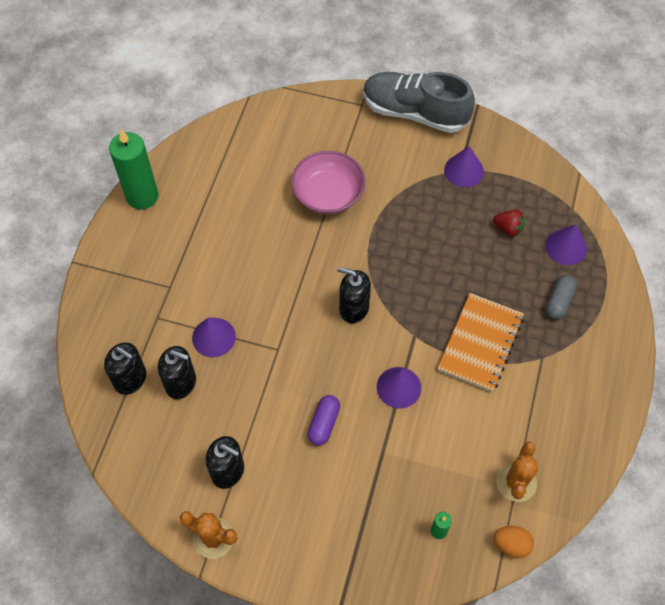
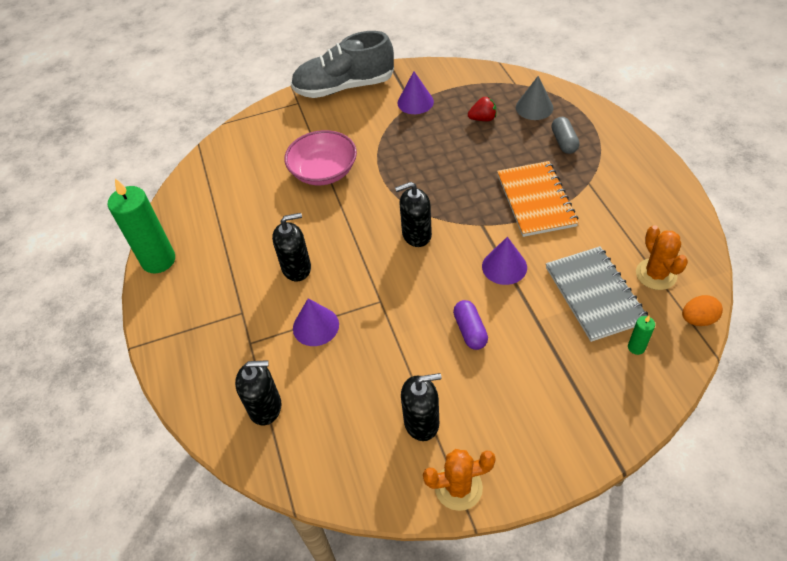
camera: 30 degrees left, 10 degrees down
(181, 383) = (316, 380): black soap dispenser -> black soap dispenser (296, 268)
(448, 463) = (594, 295): none -> grey notebook
(566, 247) = (534, 107): purple cone -> grey cone

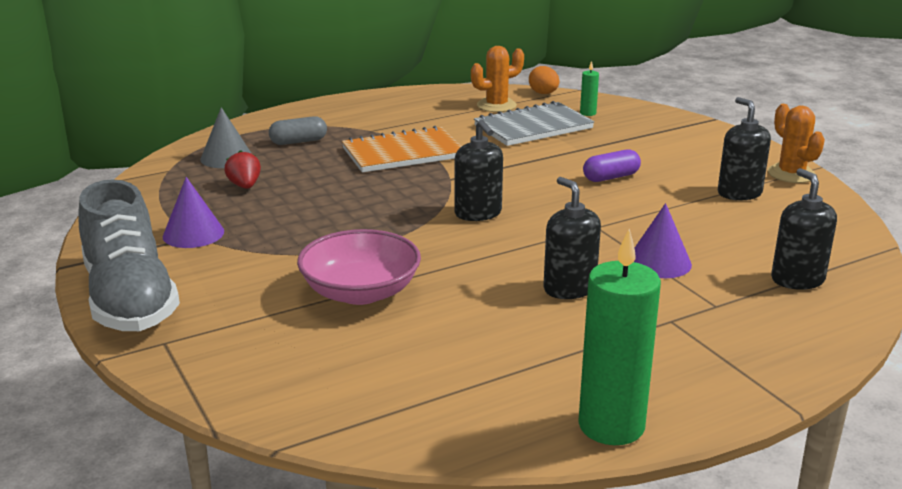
camera: 105 degrees left, 25 degrees down
(504, 266) = (512, 165): purple cone -> none

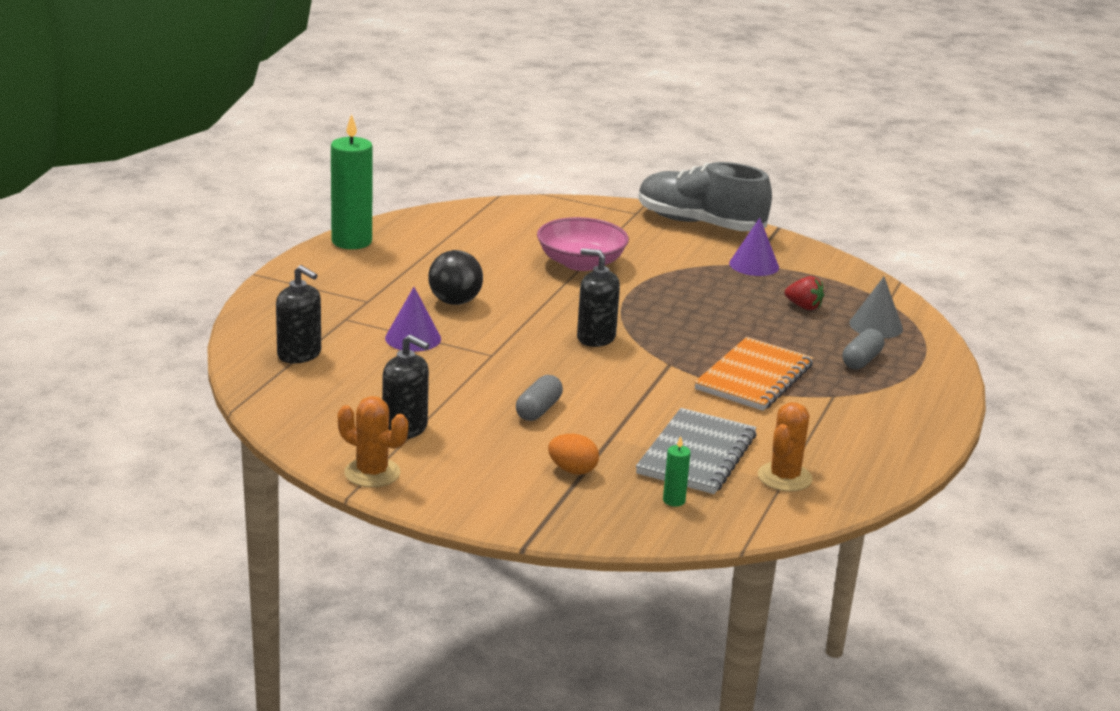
camera: 140 degrees right, 0 degrees up
(543, 93) = (770, 521): orange egg -> orange egg (572, 470)
(569, 288) = (455, 302): black soap dispenser -> black ball
(611, 177) = (538, 410): purple capsule -> grey capsule

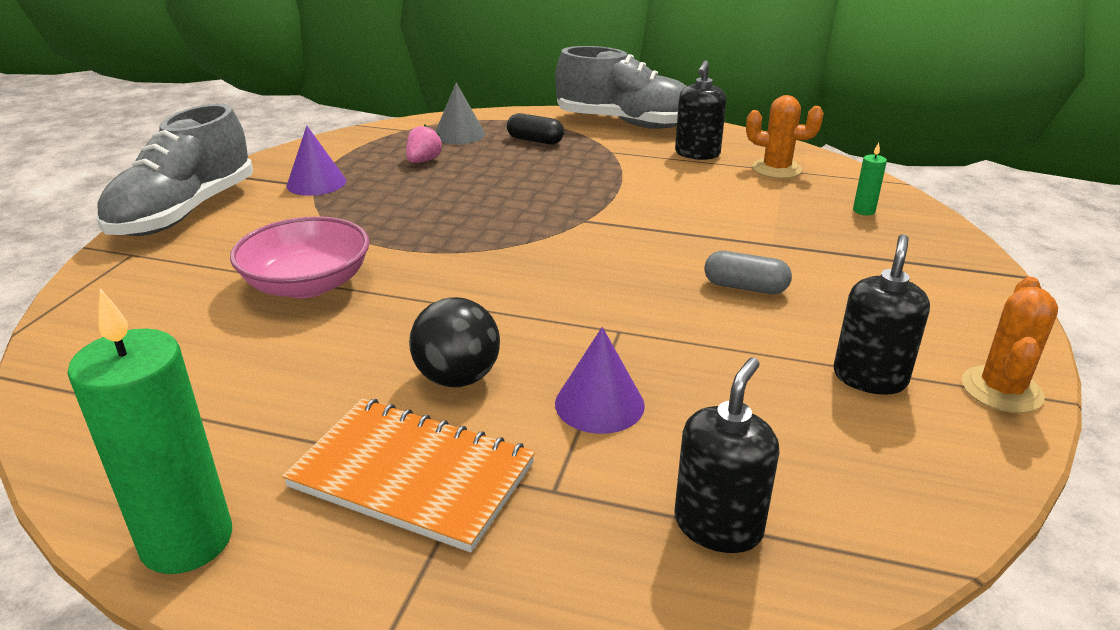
camera: 95 degrees left, 5 degrees up
(572, 470) = (859, 260): orange egg -> none
(596, 338) = (539, 263): black soap dispenser -> black soap dispenser (697, 154)
(696, 454) = (770, 203): grey notebook -> none
(754, 377) = (594, 181): orange notebook -> orange notebook (412, 475)
(803, 307) = (423, 161): red strawberry -> pink strawberry
(861, 360) = (535, 141): grey capsule -> black capsule
(922, 415) = (626, 123): none -> grey shoe

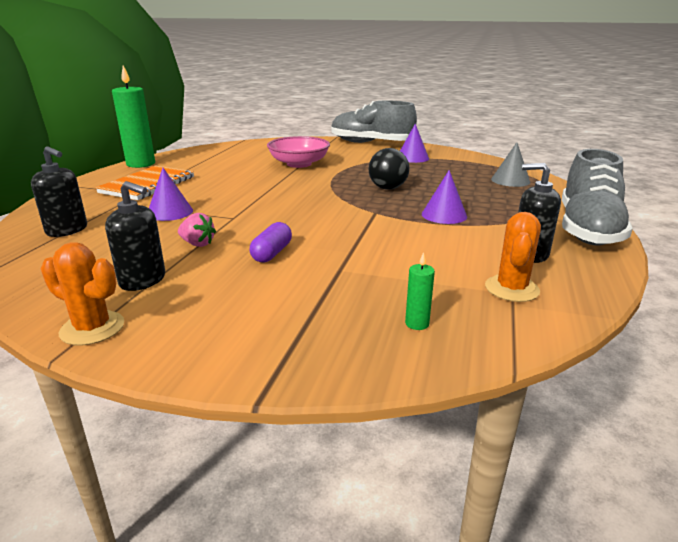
camera: 90 degrees right, 5 degrees down
(423, 161) = (456, 174): pink strawberry -> pink strawberry (197, 244)
(457, 378) = (208, 189): black ball -> black ball (387, 188)
(535, 141) = (515, 199): black capsule -> none
(592, 181) = (444, 215): none -> purple cone
(745, 287) = (272, 253): grey capsule -> purple capsule

